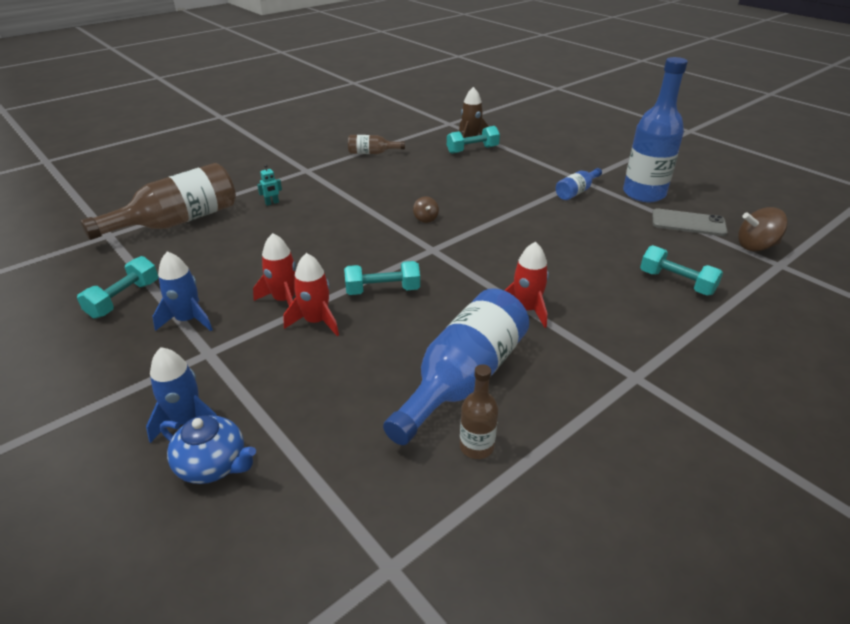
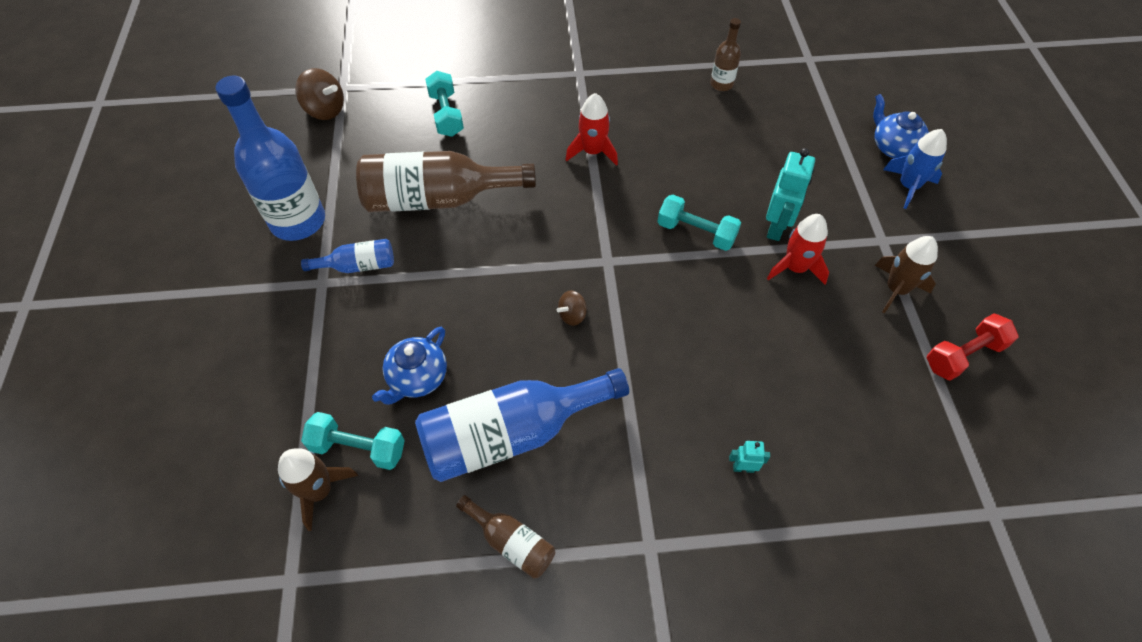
camera: 145 degrees left, 20 degrees up
(124, 299) = (963, 355): turquoise dumbbell -> red dumbbell
(178, 221) = (890, 494): brown bottle -> brown bottle (438, 199)
(188, 320) = (896, 289): blue rocket -> brown rocket
(316, 321) = (776, 227): red rocket -> turquoise robot
(425, 219) = (572, 315): brown spinning top -> brown spinning top turned 150 degrees counterclockwise
(463, 379) = (694, 124): blue bottle -> blue bottle (511, 434)
(478, 172) = (417, 378): none -> blue teapot
(688, 223) = (329, 161): grey phone -> none

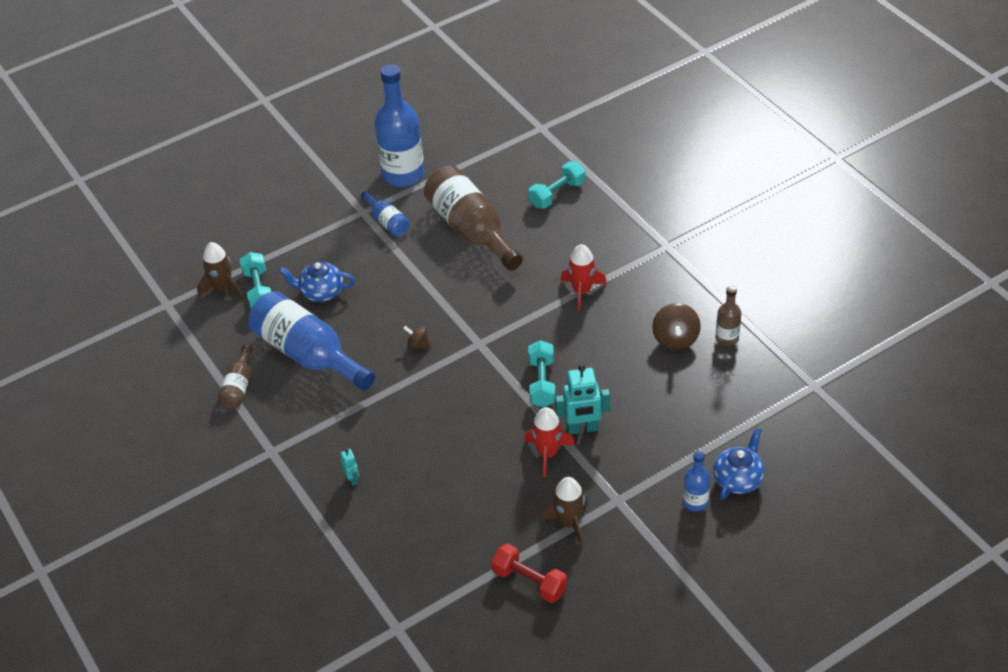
camera: 65 degrees right, 10 degrees down
(325, 110) = (511, 131): brown spinning top -> brown spinning top (675, 339)
(908, 186) = (695, 502): blue rocket -> blue bottle

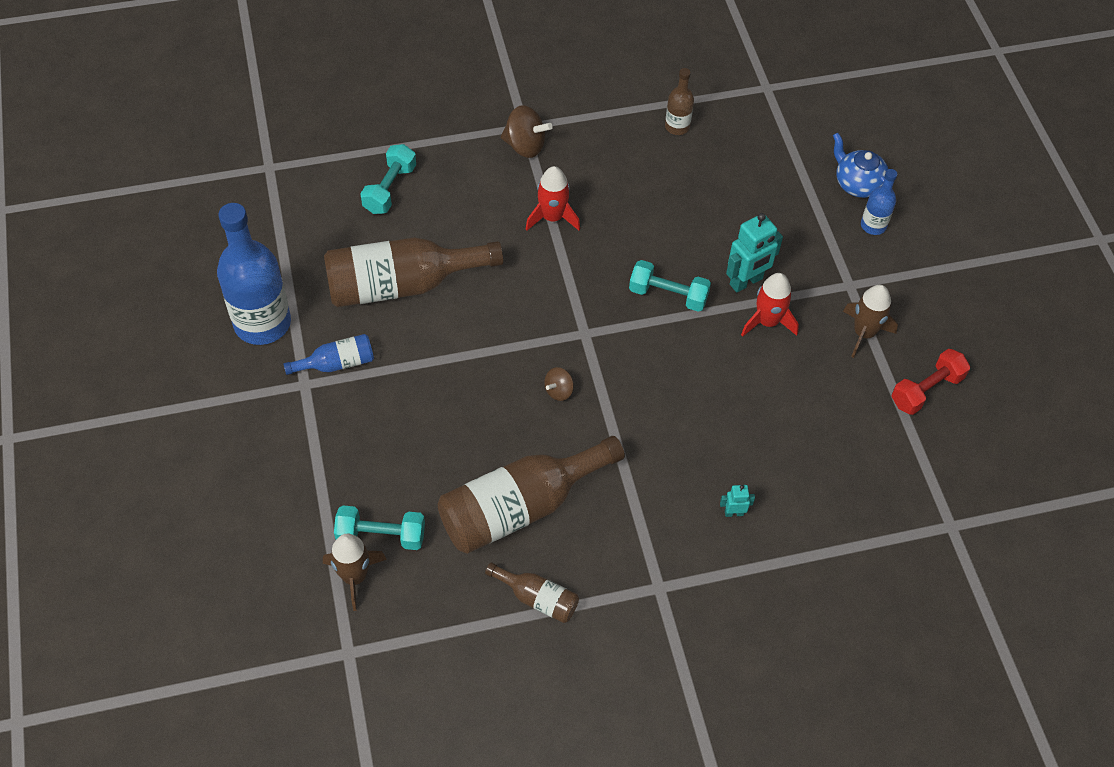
camera: 75 degrees left, 10 degrees up
(308, 354) = (520, 507): blue bottle -> brown bottle
(321, 292) = (421, 466): blue teapot -> none
(557, 194) = (390, 189): turquoise dumbbell -> turquoise dumbbell turned 45 degrees clockwise
(582, 429) = (746, 282): turquoise robot -> turquoise robot turned 45 degrees clockwise
(675, 339) = (659, 166): brown spinning top -> brown spinning top (525, 146)

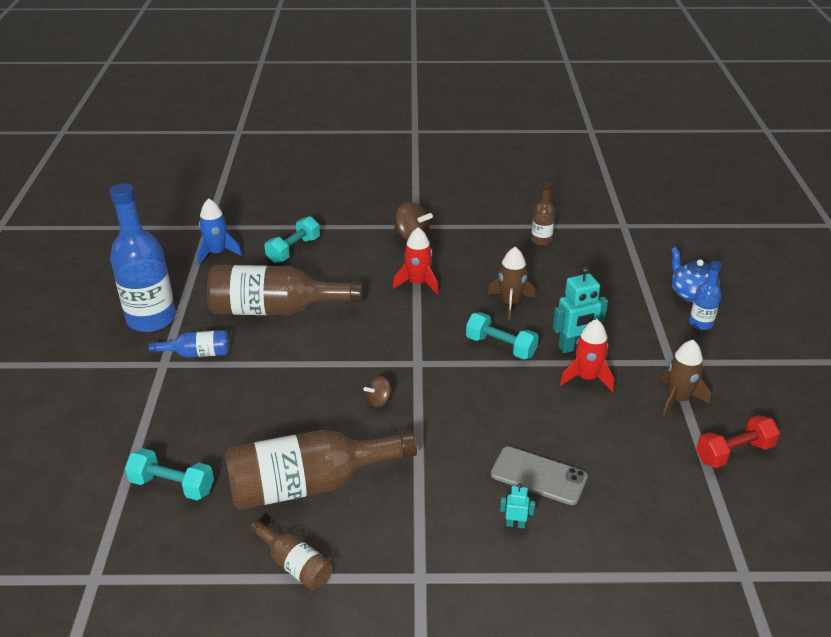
camera: 15 degrees right, 20 degrees down
(299, 209) = (217, 253): none -> blue rocket
(354, 577) = (132, 515): brown rocket -> brown rocket (510, 303)
(744, 453) = (538, 476): none -> grey phone

